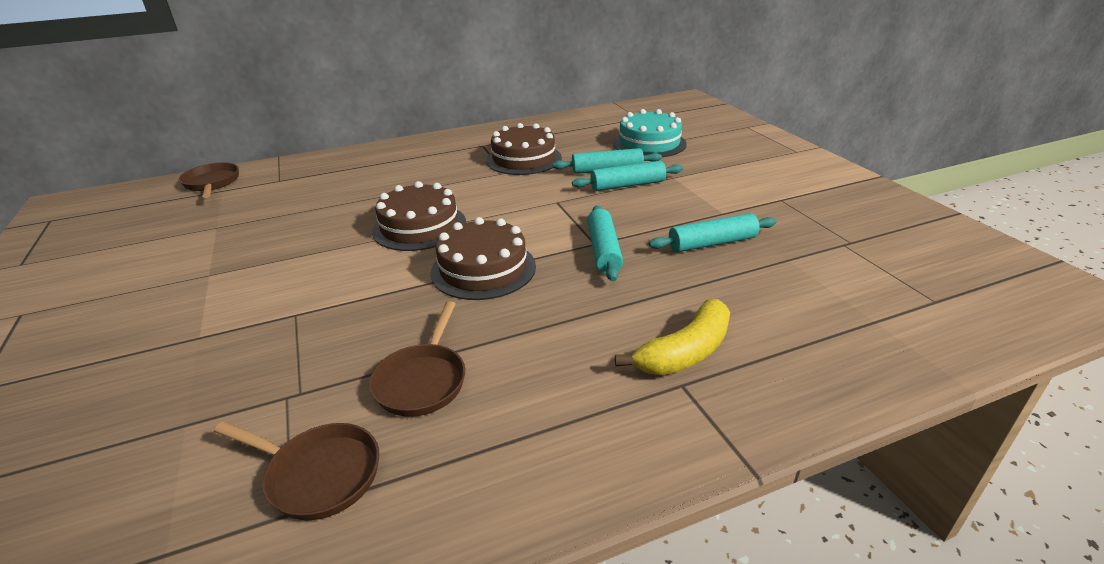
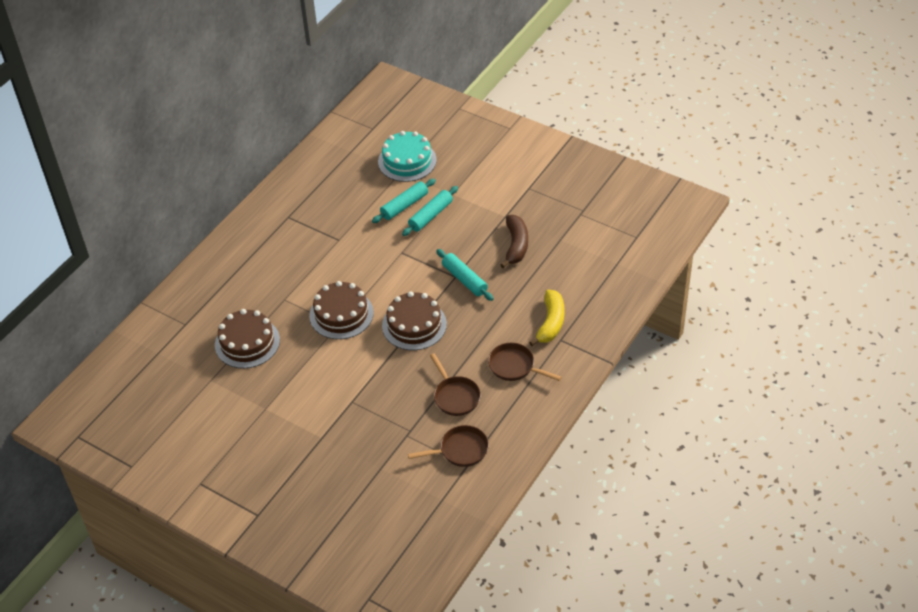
camera: 35 degrees left, 15 degrees up
(212, 183) = (138, 351): brown pan -> brown pan (514, 366)
(523, 159) = (336, 219): brown cake -> brown cake (247, 342)
(712, 243) = (516, 245): turquoise rolling pin -> brown banana

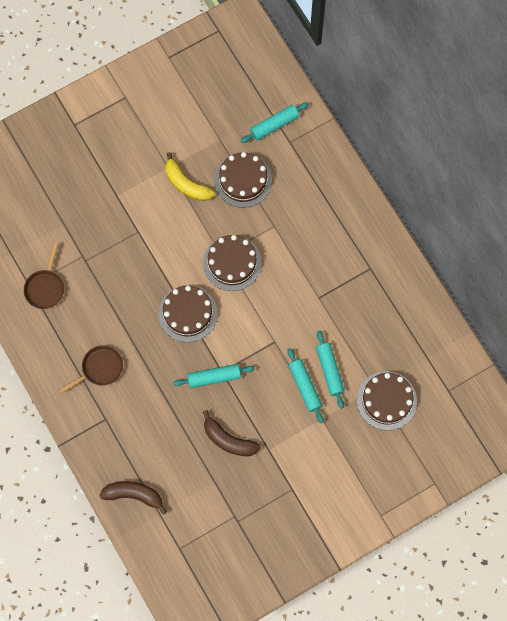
camera: 115 degrees right, 25 degrees up
(171, 343) = (274, 125): none -> turquoise rolling pin
(407, 161) = (386, 400): turquoise cake -> brown cake
(455, 396) = (97, 309): brown pan -> none
(550, 323) = (127, 421): yellow banana -> yellow banana (186, 184)
(614, 287) = (134, 495): none -> brown banana

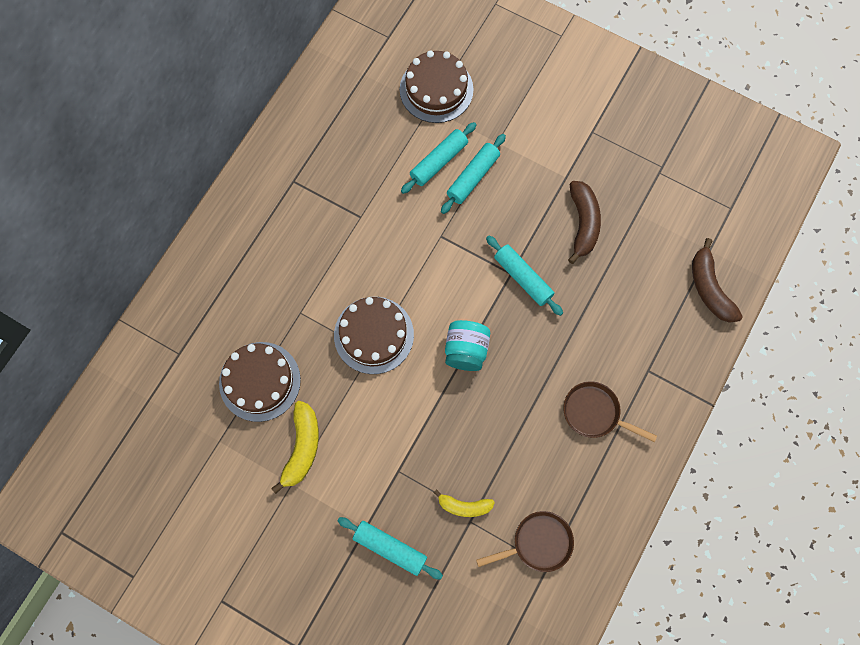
camera: 120 degrees left, 0 degrees up
(93, 258) = (464, 506): none -> yellow banana
(188, 313) = (466, 350): brown cake -> turquoise jar
(274, 125) = (164, 384): turquoise rolling pin -> turquoise rolling pin (390, 548)

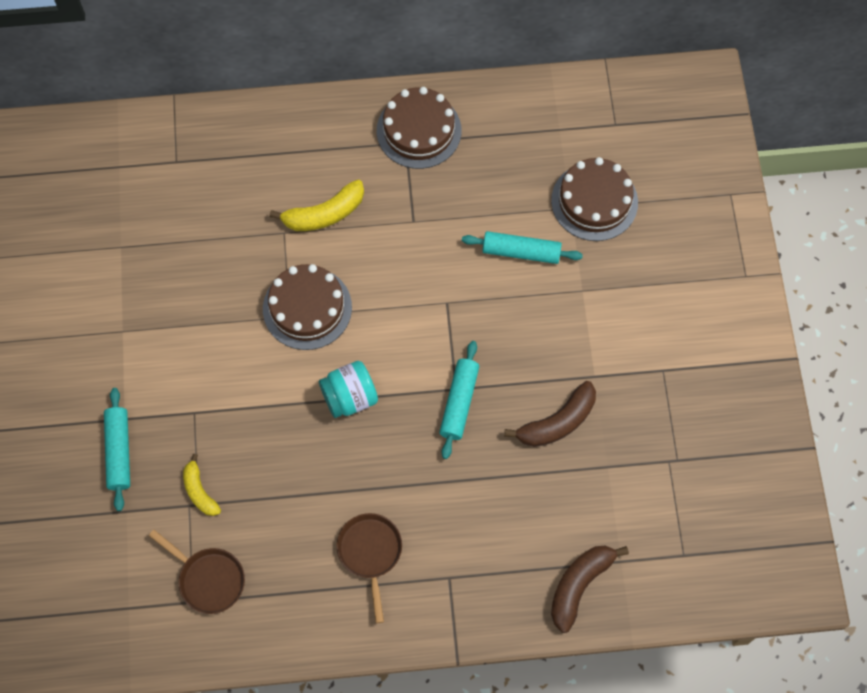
camera: 55 degrees right, 5 degrees down
(260, 381) = (197, 243): brown cake -> brown cake (419, 130)
(302, 448) = (160, 318): yellow banana -> yellow banana (324, 214)
(473, 177) = (528, 292): turquoise rolling pin -> none

